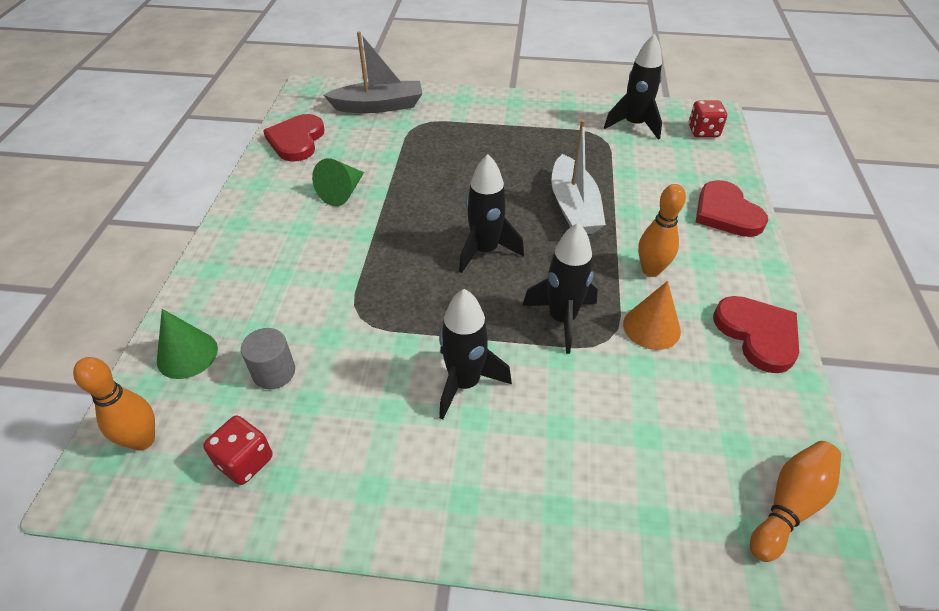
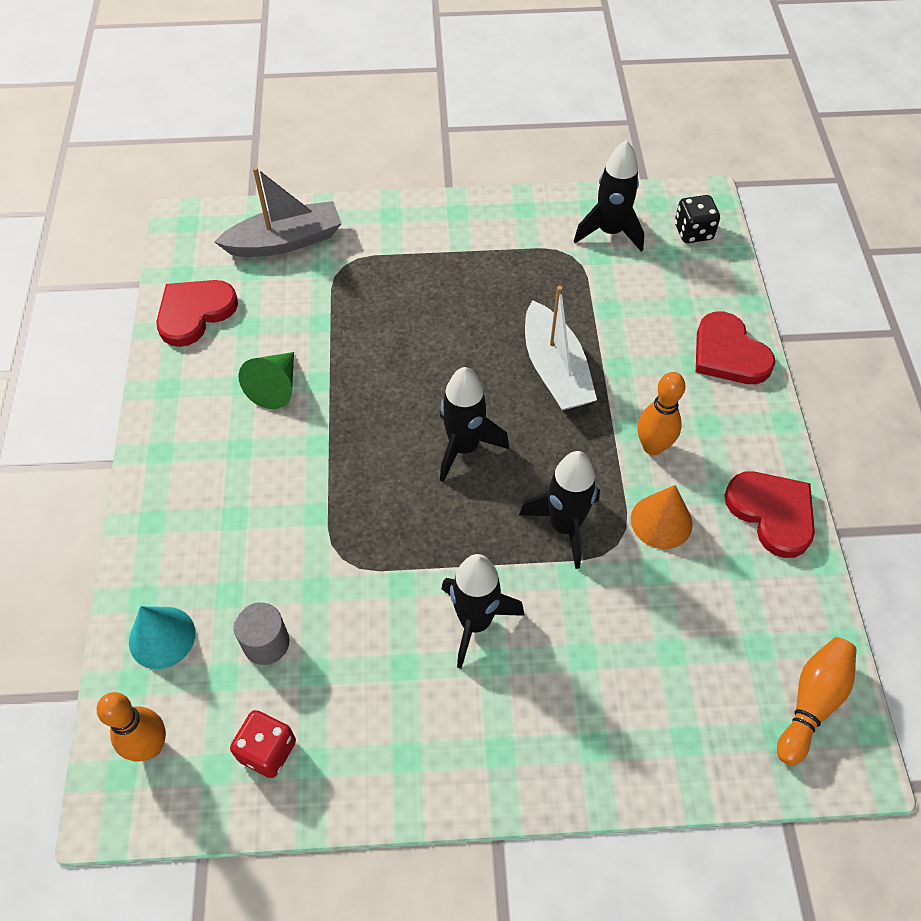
camera: 10 degrees left, 10 degrees up
(187, 354) = (162, 637): green cone -> turquoise cone
(296, 140) = (195, 313): red heart -> red heart turned 45 degrees clockwise
(703, 131) = (693, 232): red dice -> black dice

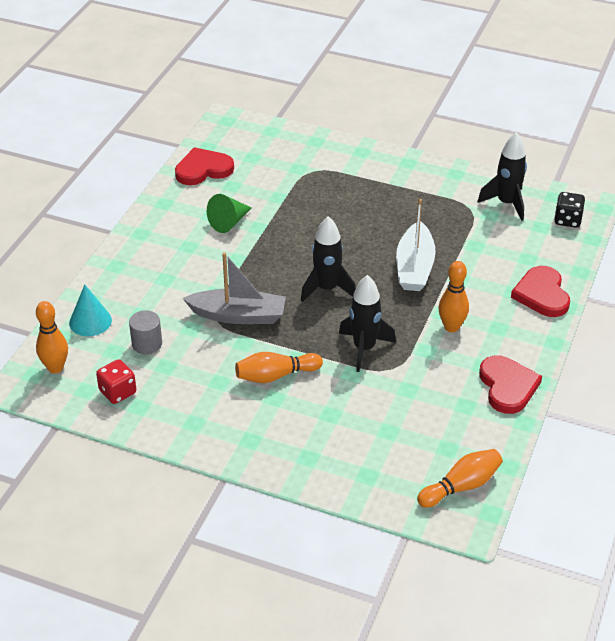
camera: 25 degrees right, 15 degrees down
(285, 241) = (283, 147): grey boat -> grey boat (238, 315)
(475, 622) = (276, 376): black rocket -> orange bowling pin
(661, 521) = (429, 366): orange cone -> none

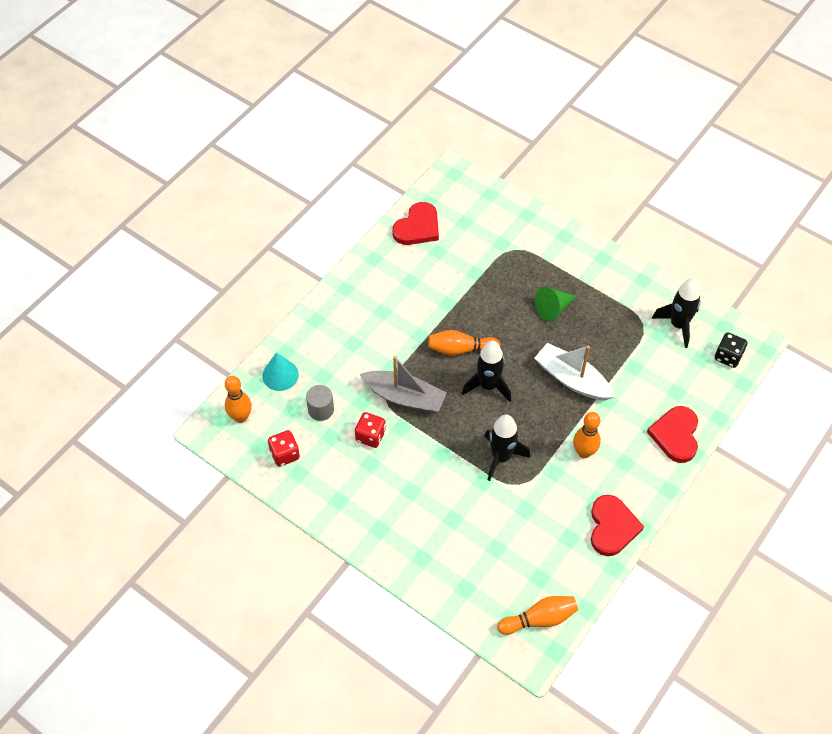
camera: 15 degrees right, 15 degrees up
(203, 169) = (417, 227): red heart -> red heart turned 135 degrees clockwise
(211, 357) = (370, 436): none -> red dice
(229, 222) = (424, 292): green cone -> green cone (553, 308)
(276, 376) = (418, 468): orange bowling pin -> orange bowling pin (460, 349)
(414, 267) = (572, 379): white boat -> white boat turned 105 degrees clockwise

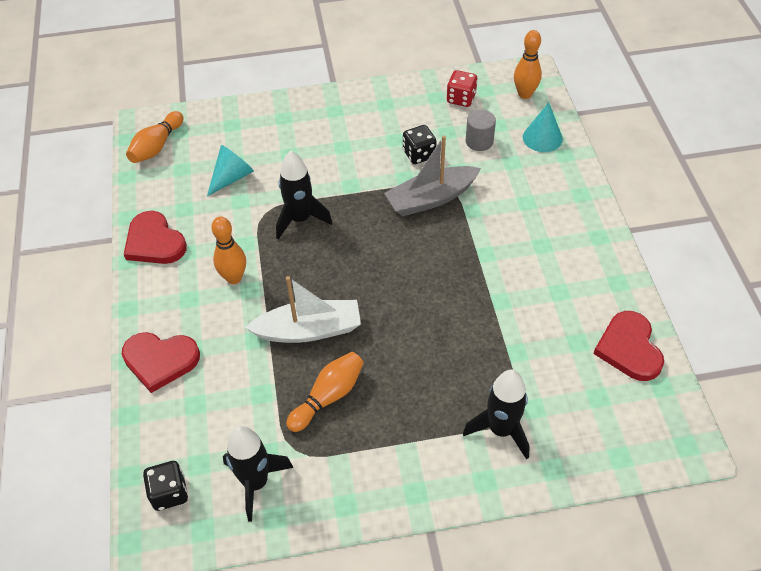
camera: 135 degrees right, 5 degrees down
(370, 436) = (419, 154): red dice -> black dice
(460, 349) = (437, 271): orange bowling pin -> orange bowling pin (328, 397)
(488, 385) = (376, 262): black rocket -> black rocket (501, 430)
(512, 535) = (232, 177): none -> turquoise cone
(553, 308) = (401, 383): green cone -> none
(675, 435) = (160, 360): red heart -> red heart turned 135 degrees clockwise

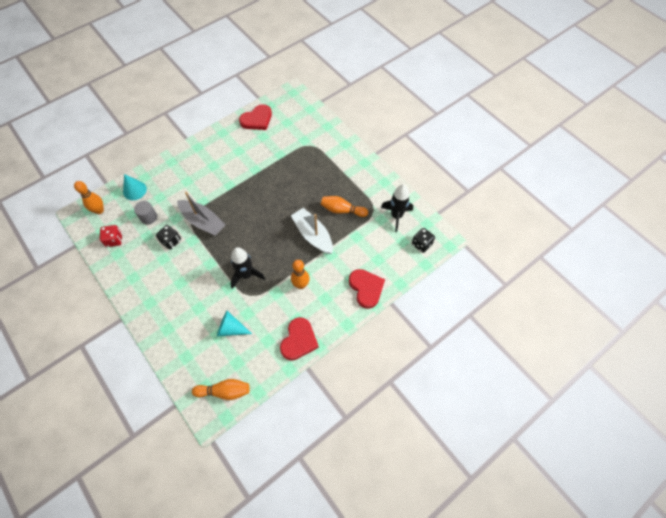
camera: 120 degrees left, 10 degrees up
(501, 430) = (320, 146): black rocket -> none

